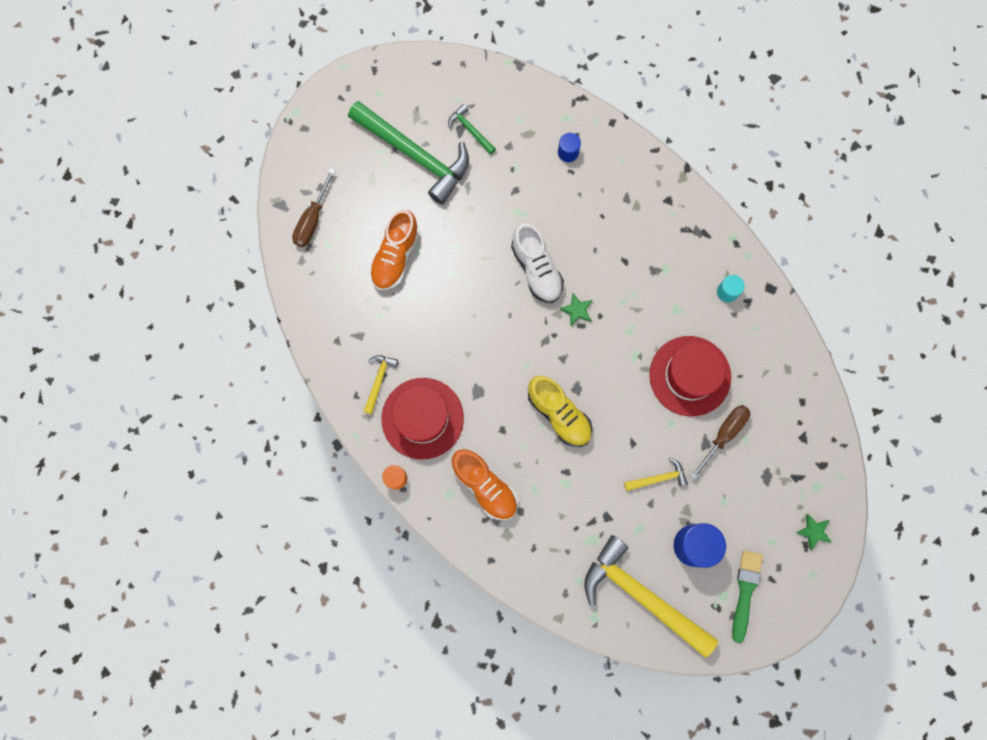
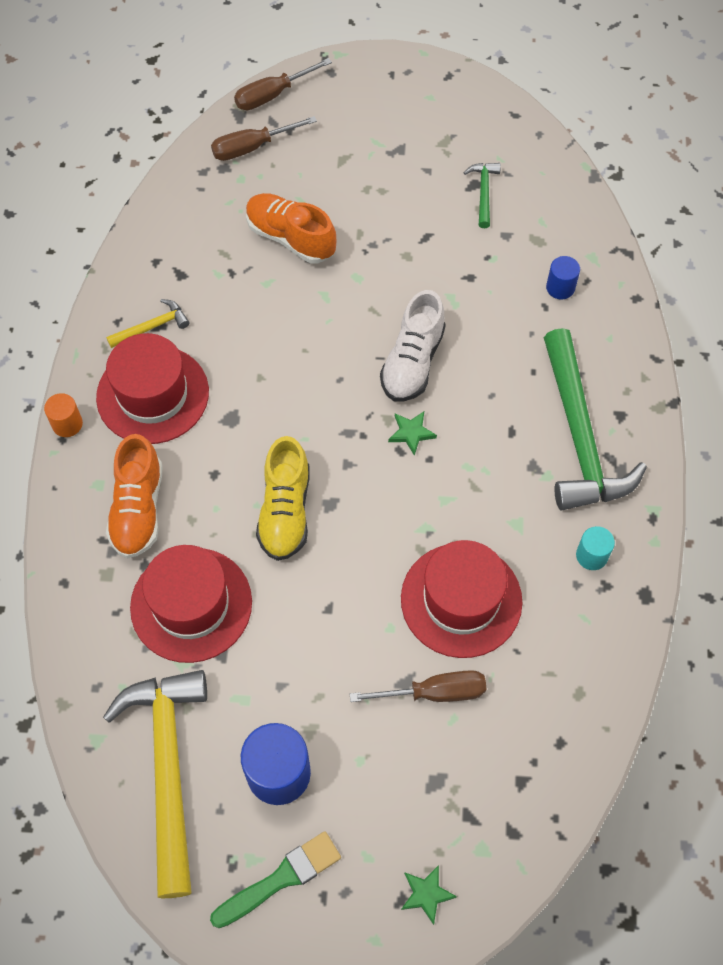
camera: 45 degrees right, 15 degrees down
(287, 174) = (272, 95): none -> brown screwdriver
(395, 256) = (290, 238): orange shoe -> orange shoe turned 60 degrees clockwise
(415, 155) = (407, 171): green hammer -> green hammer (580, 436)
(565, 507) = (191, 604): none -> red hat
(658, 478) = (317, 668): yellow hammer -> none

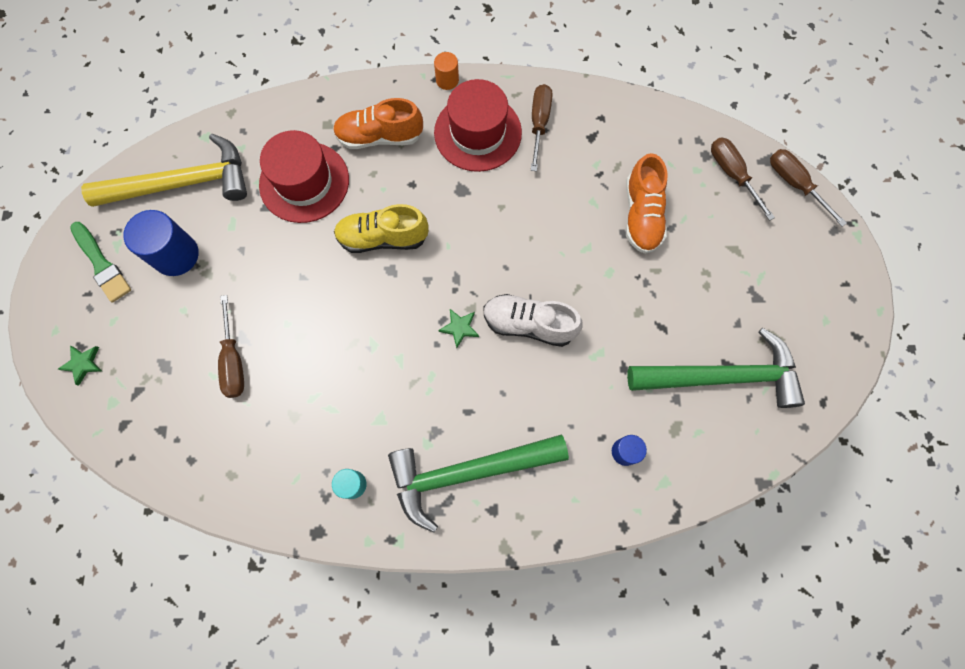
camera: 85 degrees right, 10 degrees up
(152, 327) = (539, 124): yellow hammer -> brown screwdriver
(290, 238) = (641, 215): orange shoe -> orange shoe turned 150 degrees clockwise
(461, 600) = (310, 377): red hat -> none
(483, 192) = (722, 376): green hammer -> green hammer, size x2.29

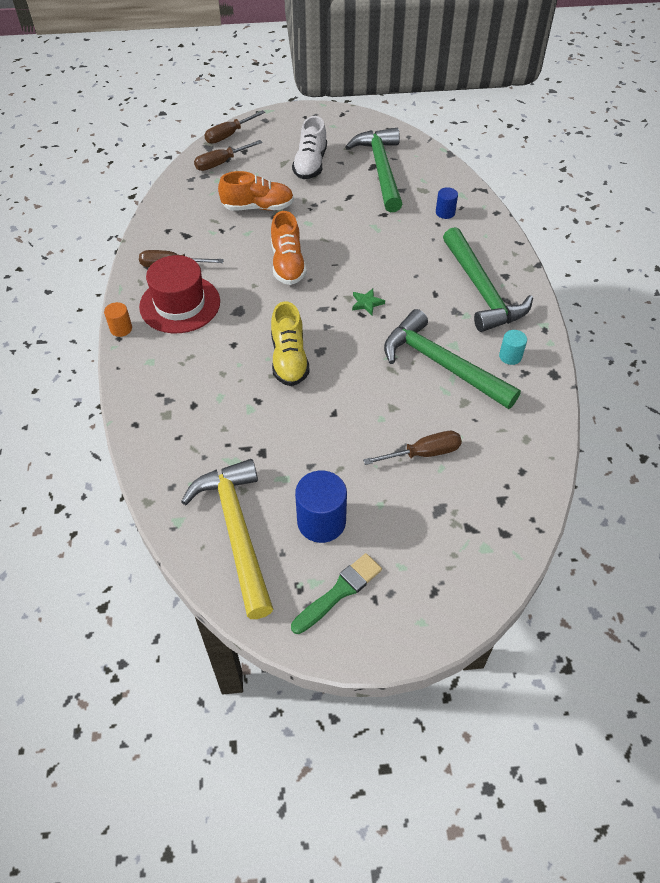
camera: 95 degrees left, 20 degrees down
(83, 364) = (452, 584): green star -> none
(304, 182) = (233, 424): red hat -> none
(352, 400) = (441, 364): none -> green hammer
(380, 137) = (182, 372): orange shoe -> orange shoe (288, 264)
(529, 324) = (357, 264): white shoe -> white shoe (310, 164)

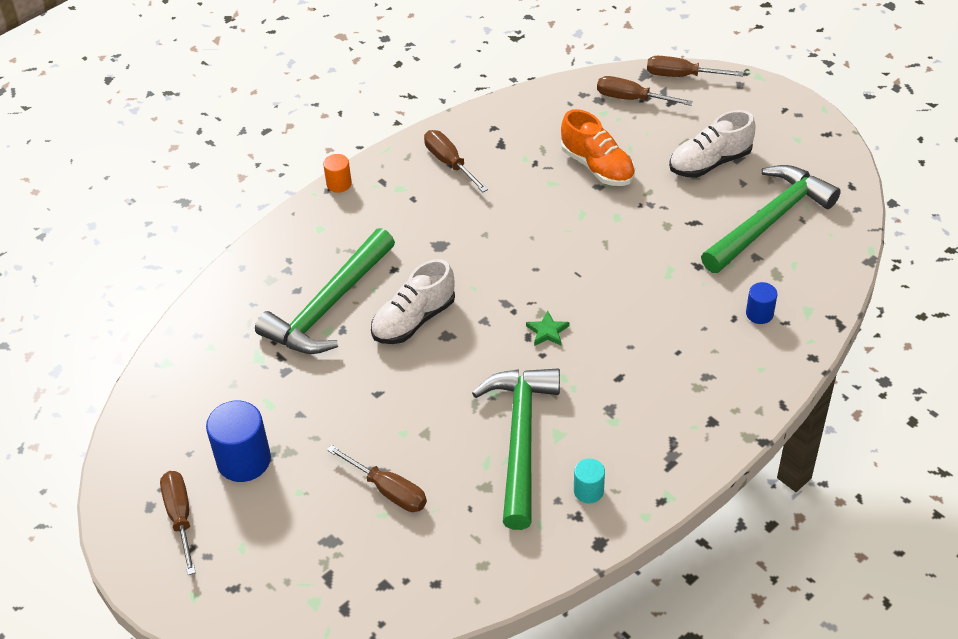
camera: 55 degrees right, 5 degrees down
(180, 304) = (407, 201): red hat -> none
(236, 531) = (186, 408): yellow hammer -> none
(288, 264) = (539, 239): orange shoe -> none
(289, 359) = (414, 320): yellow shoe -> white shoe
(339, 592) = (180, 517): green brush -> brown screwdriver
(482, 290) = (666, 414): green hammer -> green hammer (329, 306)

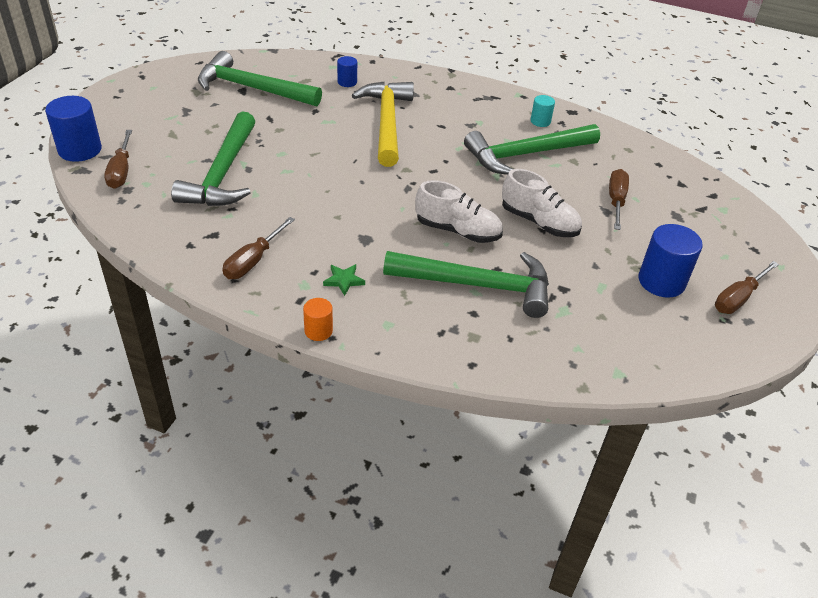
camera: 120 degrees left, 5 degrees down
(547, 331) = (422, 162): green star -> green star (344, 280)
(597, 166) = (223, 173): orange shoe -> green hammer
(646, 325) = (386, 123): none -> yellow hammer
(682, 76) = (80, 150): brown screwdriver -> blue cylinder
(710, 162) = (196, 120): white shoe -> white shoe (539, 222)

